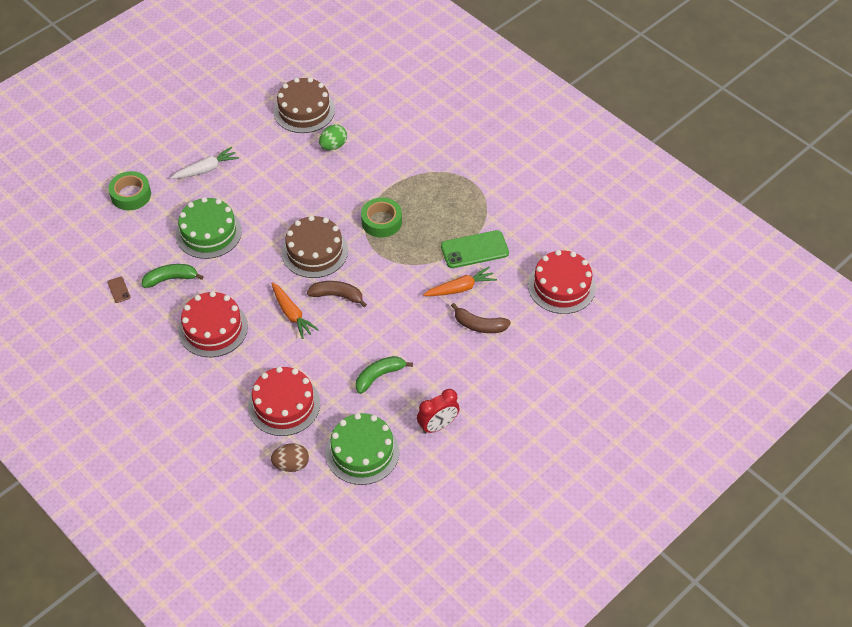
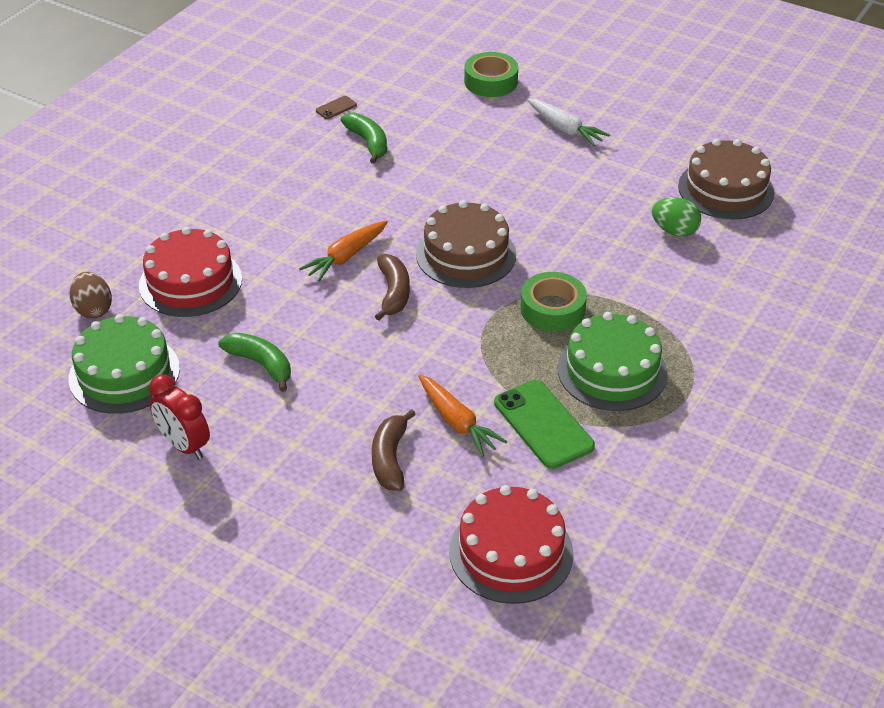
camera: 75 degrees right, 10 degrees down
(208, 232) = (457, 155): green cake -> green cake (612, 371)
(213, 328) = (299, 194): red cake -> none

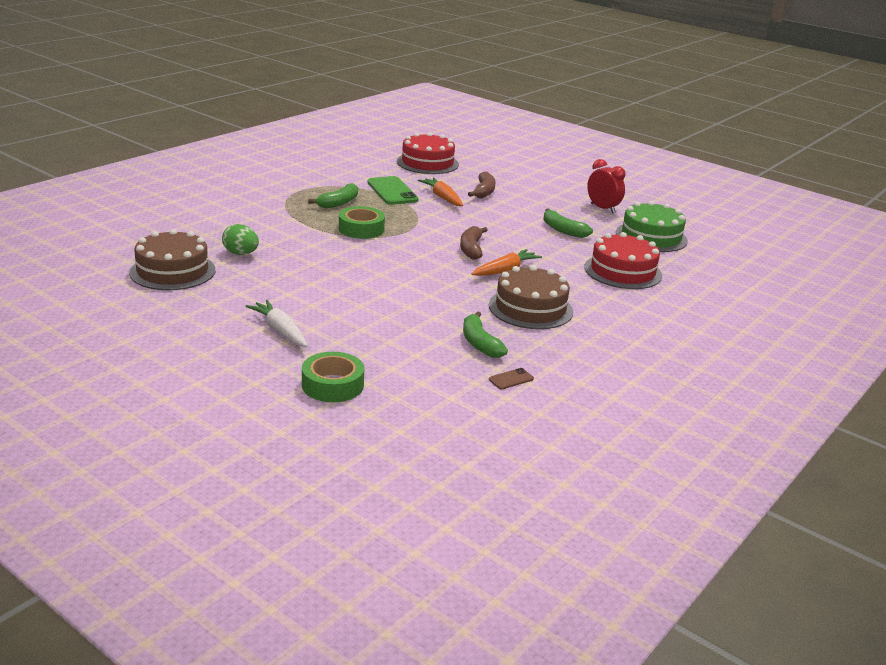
camera: 175 degrees left, 15 degrees down
(93, 309) = (688, 266): brown egg -> none
(466, 254) = (412, 261): brown cake -> brown cake (530, 308)
(612, 371) = (339, 203): green cake -> green banana

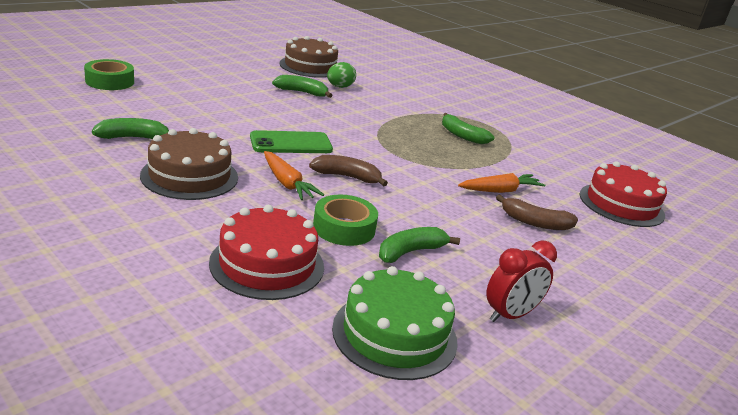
camera: 95 degrees right, 0 degrees up
(277, 272) = (302, 92): none -> green banana
(280, 331) = (201, 80): white carrot -> none
(361, 229) = (396, 134): green tape -> green tape (344, 228)
(392, 191) = (507, 166): green phone -> green phone (291, 143)
(511, 379) = (60, 136): brown phone -> none

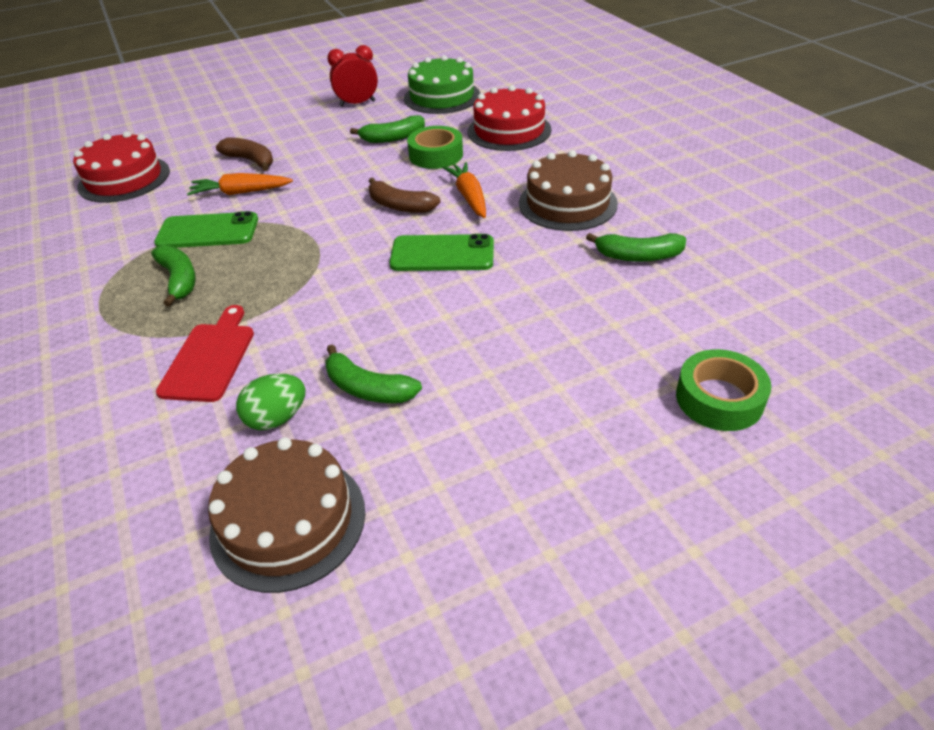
camera: 155 degrees left, 15 degrees up
(396, 105) = (210, 358): none -> red cutting board
(484, 162) = (208, 231): none -> green phone

